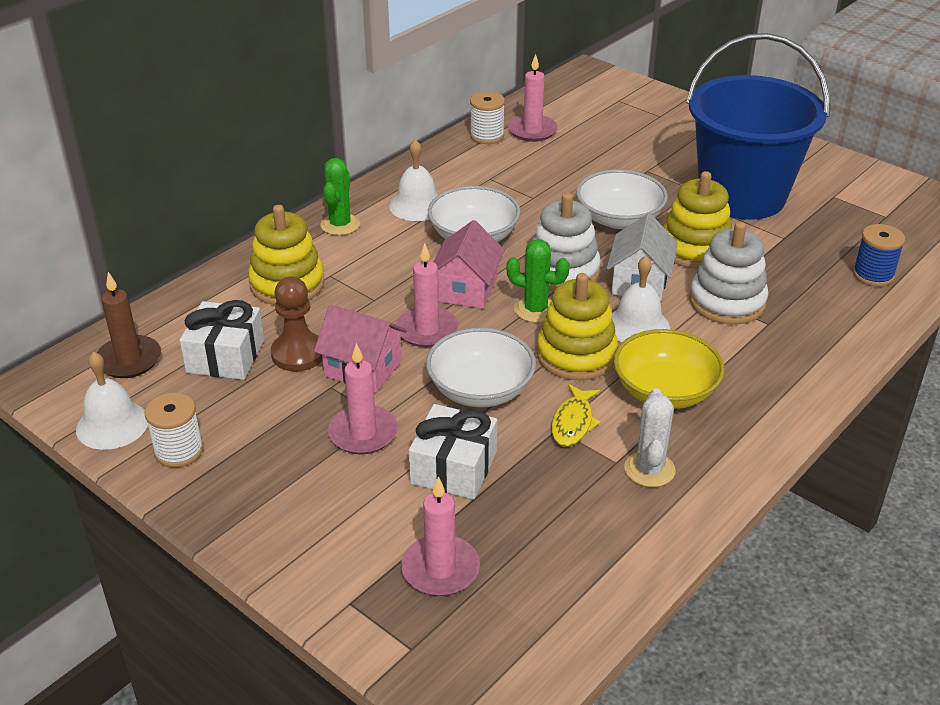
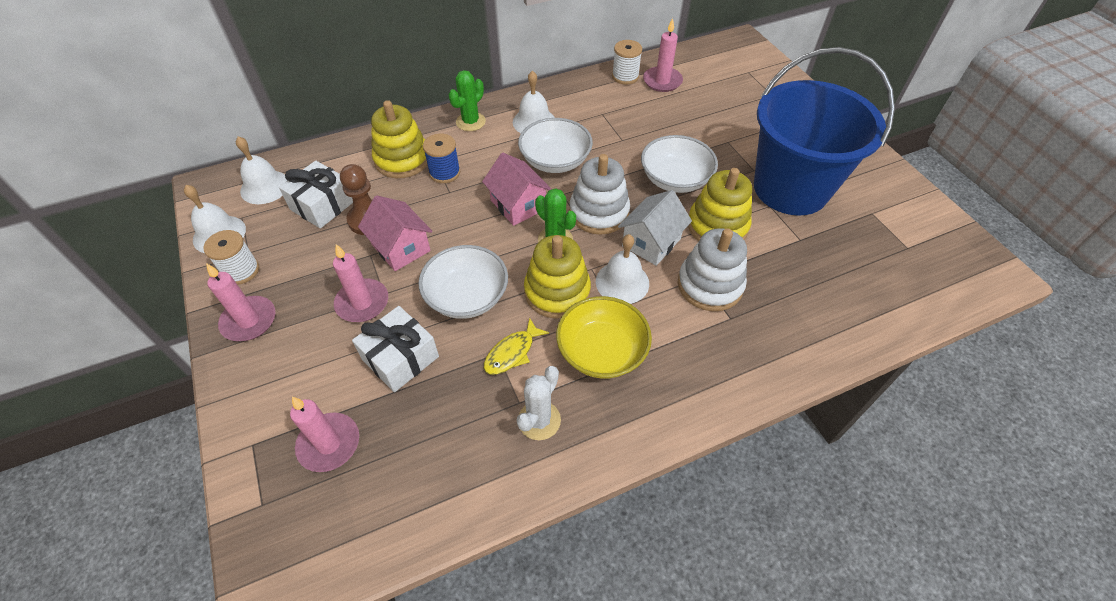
camera: 25 degrees right, 15 degrees up
(129, 360) = (265, 187): brown candle -> white bell
(427, 330) = (466, 230): pink candle -> pink candle (249, 321)
(466, 289) = (518, 205): pink house -> pink house turned 75 degrees counterclockwise
(873, 275) = (856, 303): blue spool -> blue spool (444, 173)

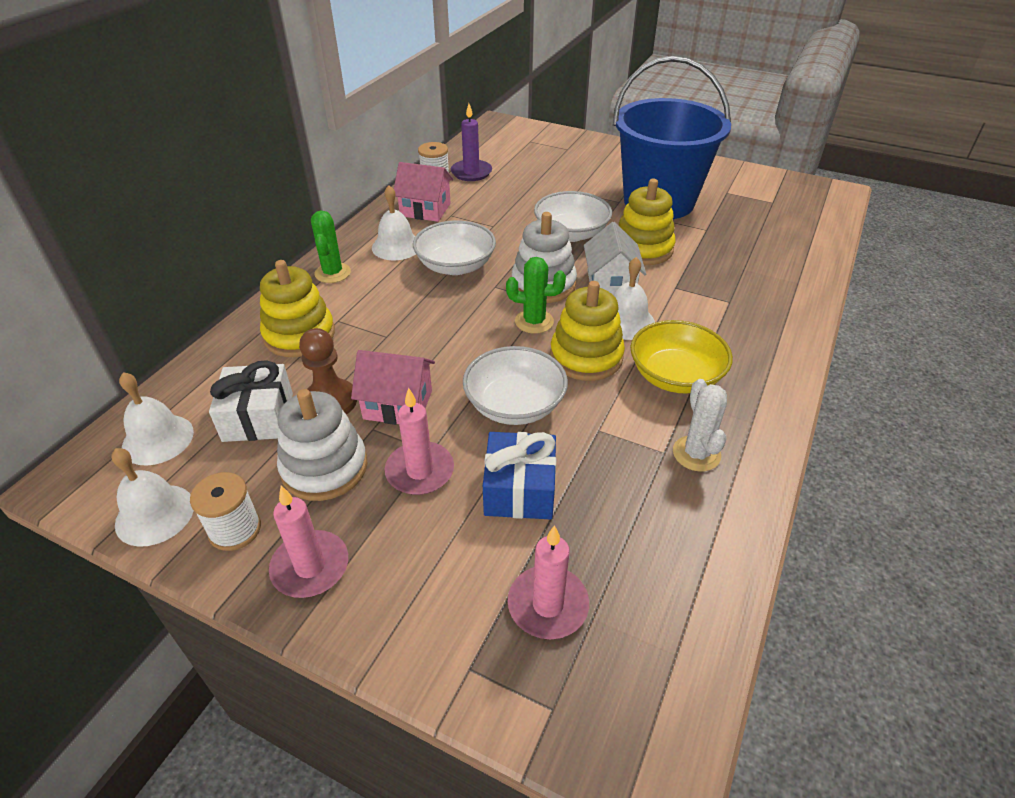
camera: 40 degrees left, 10 degrees down
(400, 358) = (519, 489): white gift -> blue gift
(444, 173) = (361, 324): blue spool -> none
(512, 352) = (610, 421): yellow fish -> none
(518, 205) = (466, 313): pink house -> pink house (425, 210)
(662, 81) = (471, 172): pink candle -> purple candle
(710, 285) = (688, 288): white stacking toy -> white stacking toy (324, 467)

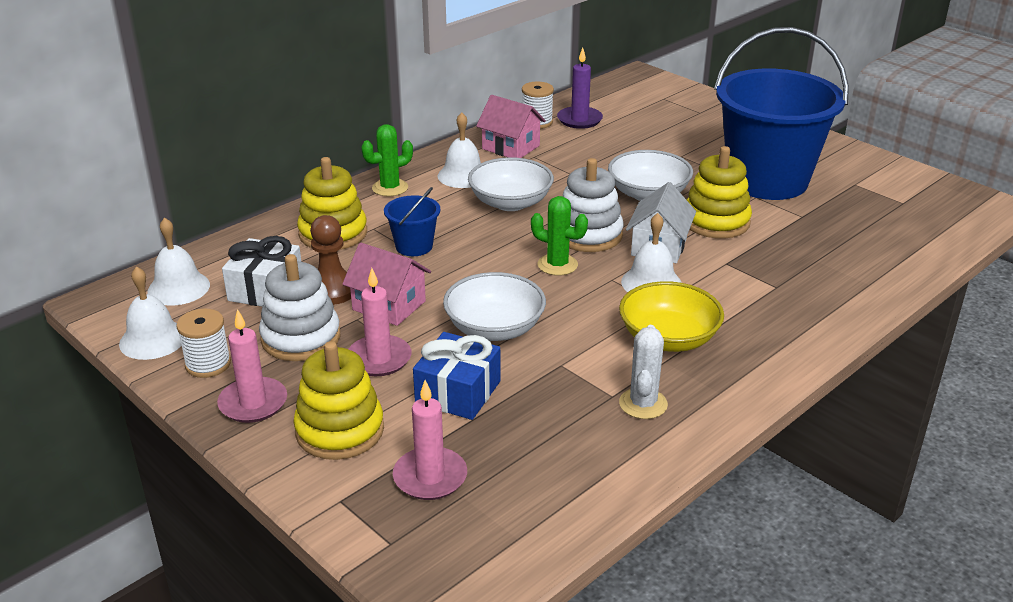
camera: 20 degrees right, 10 degrees down
(332, 273) = (390, 188): green cactus -> green cactus turned 45 degrees clockwise
(389, 332) = (414, 246): none -> blue bucket
(586, 357) = (589, 304): yellow stacking toy -> yellow stacking toy (340, 430)

